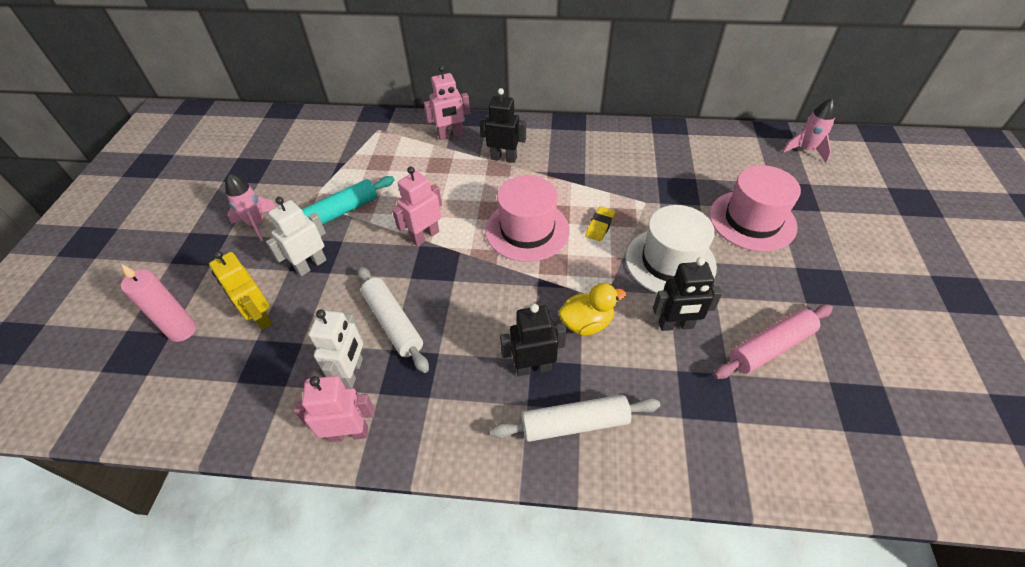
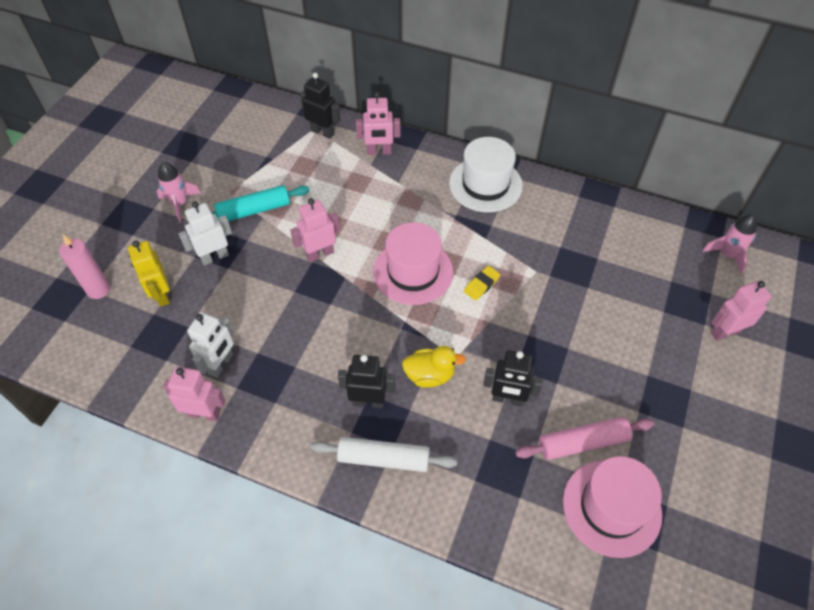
camera: 15 degrees right, 5 degrees up
(393, 323) = (267, 329): white rolling pin -> none
(503, 158) = (420, 189): black robot -> black robot (323, 132)
(670, 262) = (531, 338): white hat -> white hat (485, 184)
(752, 220) = (631, 317): pink hat -> pink hat (611, 507)
(841, 213) = (725, 332): none -> pink robot

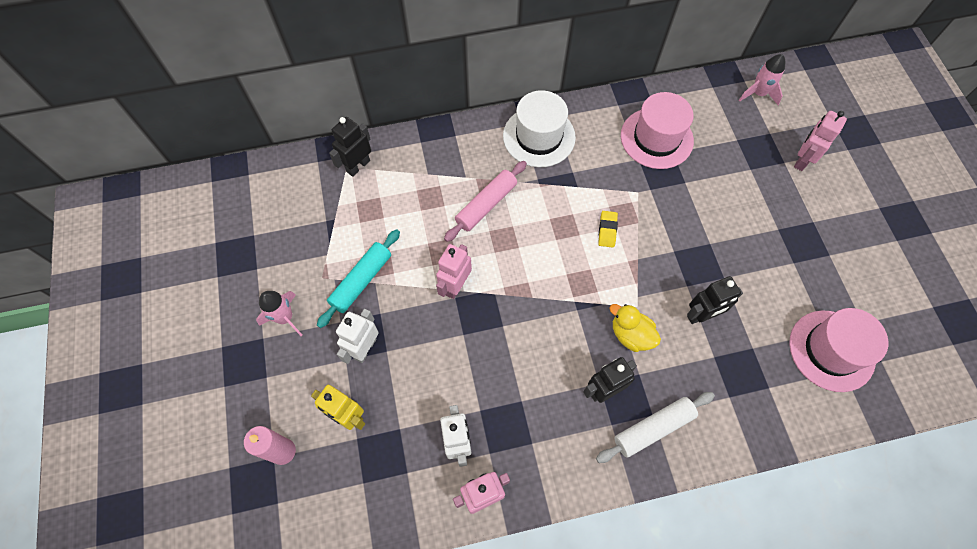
camera: 35 degrees left, 10 degrees up
(323, 132) = (358, 166): black robot -> black robot turned 45 degrees counterclockwise
(379, 151) = (425, 157): pink robot -> none
(413, 271) = (545, 253): pink hat -> pink hat (656, 138)
(430, 375) = (630, 335): yellow duck -> yellow duck turned 105 degrees counterclockwise
(582, 443) = (777, 314): pink rolling pin -> pink rolling pin (486, 205)

